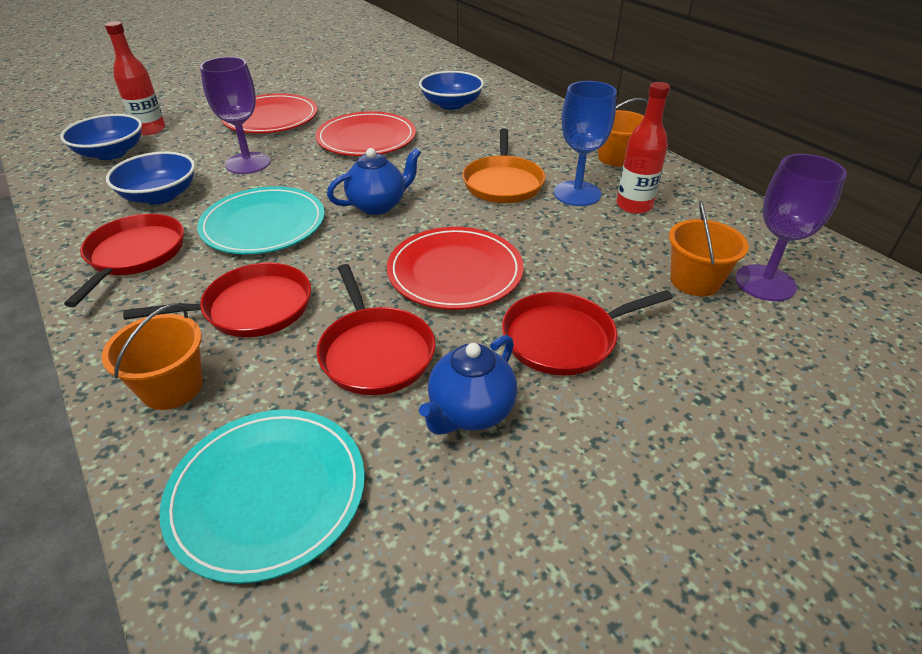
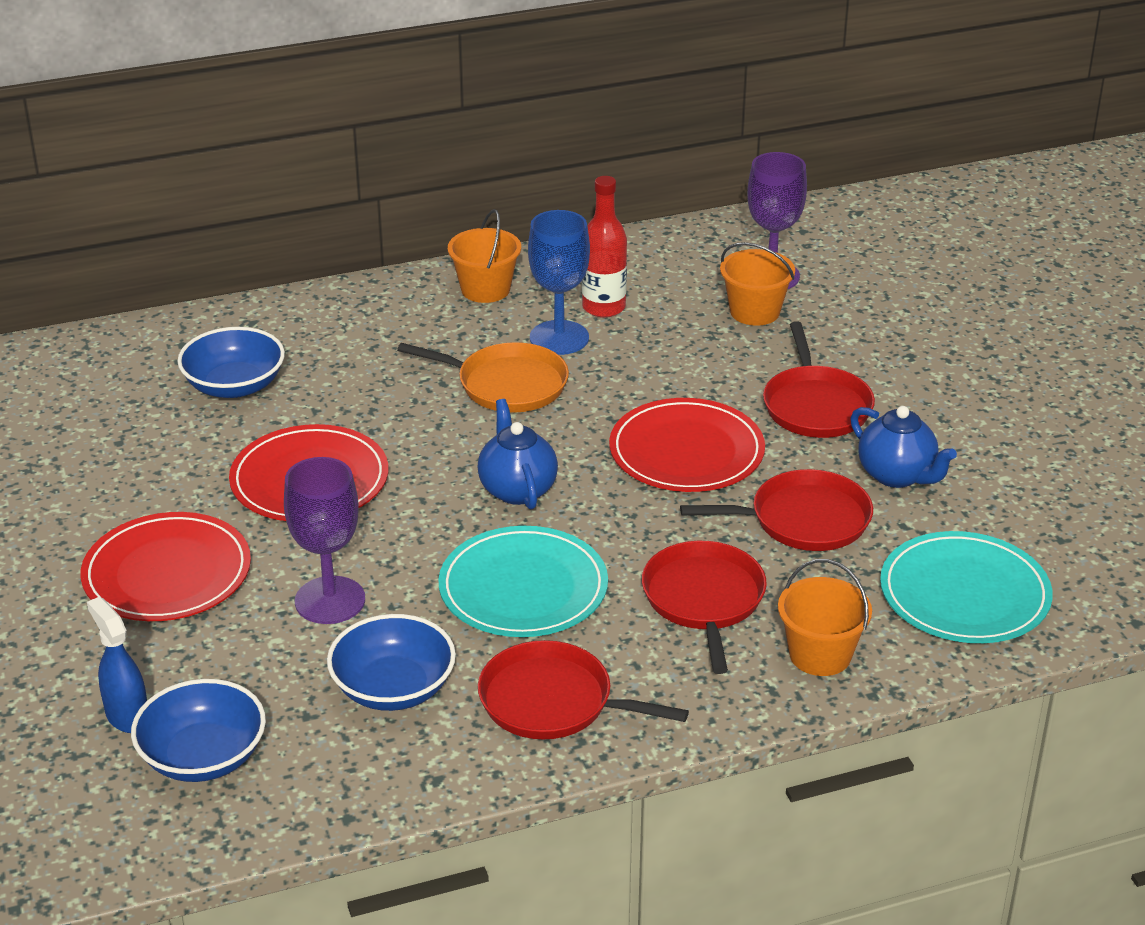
camera: 75 degrees left, 5 degrees down
(150, 129) = (127, 716): red bottle -> blue spray bottle

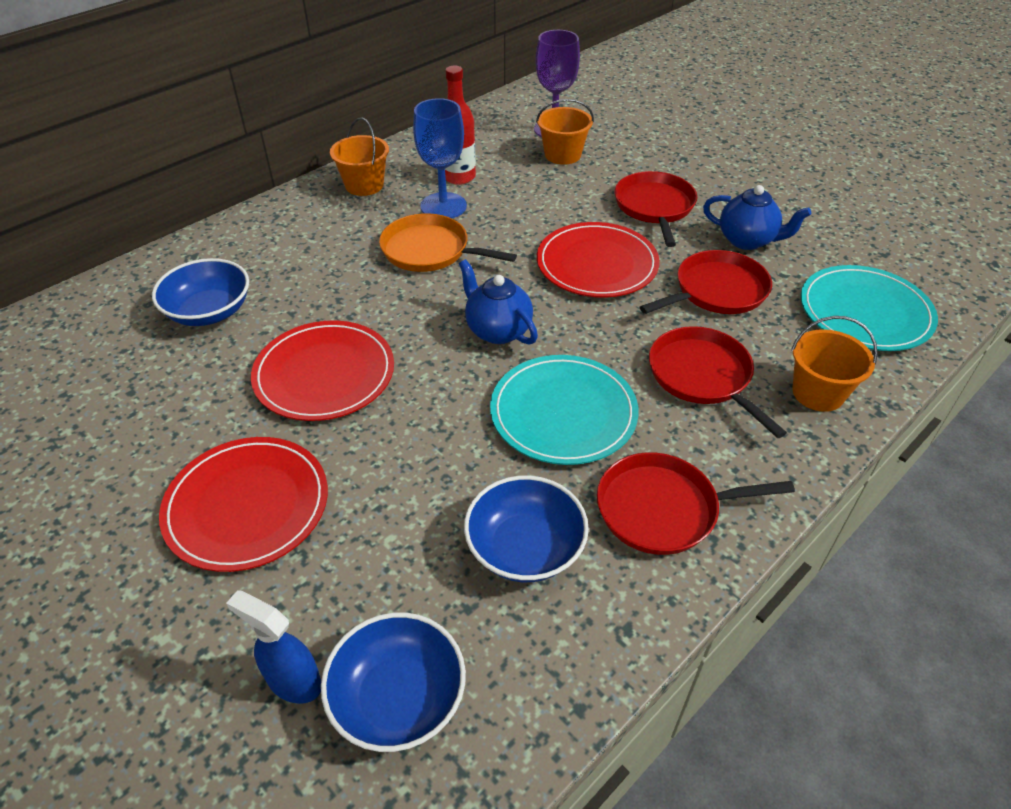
camera: 25 degrees left, 10 degrees up
(330, 600) = (413, 480): purple goblet -> none
(506, 384) = (430, 250): orange pan -> orange pan turned 150 degrees counterclockwise
(816, 405) = (654, 207): red pan -> red pan turned 150 degrees counterclockwise

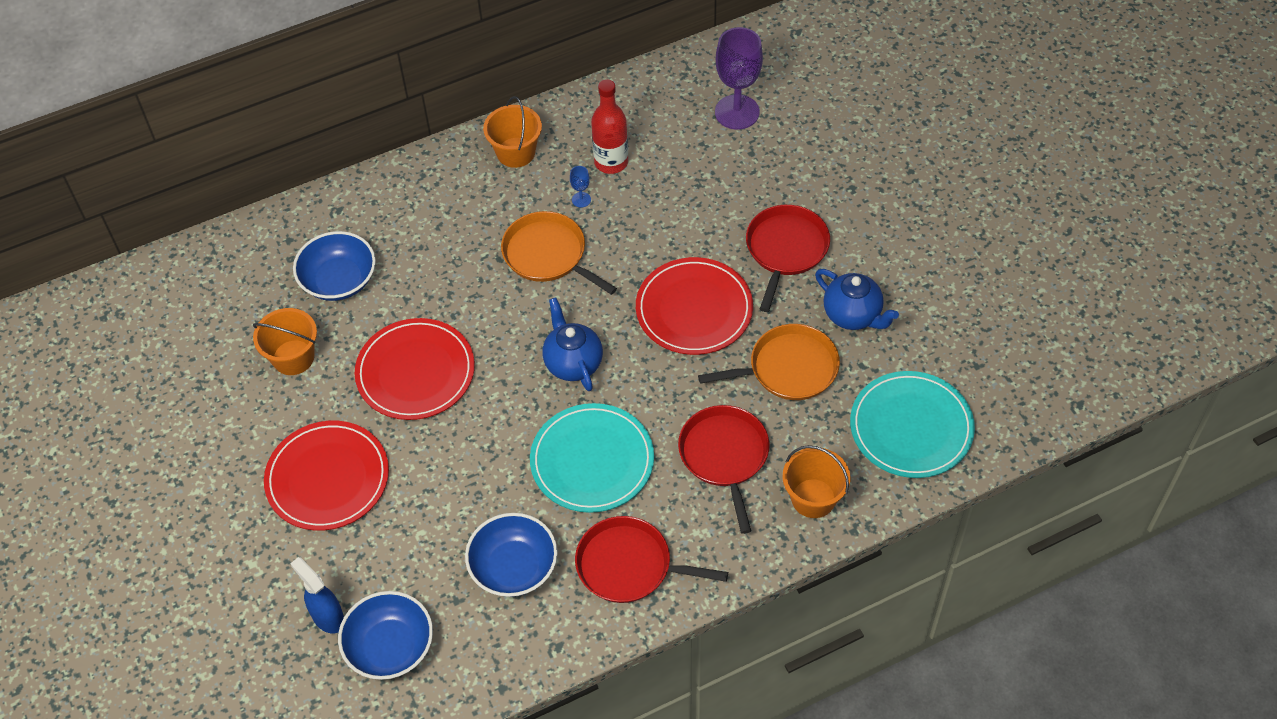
camera: 20 degrees right, 10 degrees up
(443, 206) = (581, 199): blue goblet -> blue goblet, size x0.42
(562, 155) = (728, 153): orange bucket -> orange bucket (293, 357)
(716, 291) = (788, 368): red pan -> orange pan

